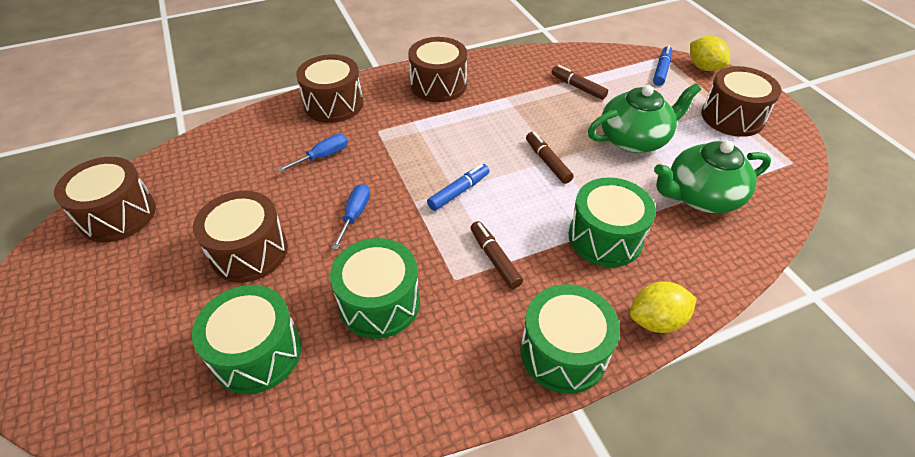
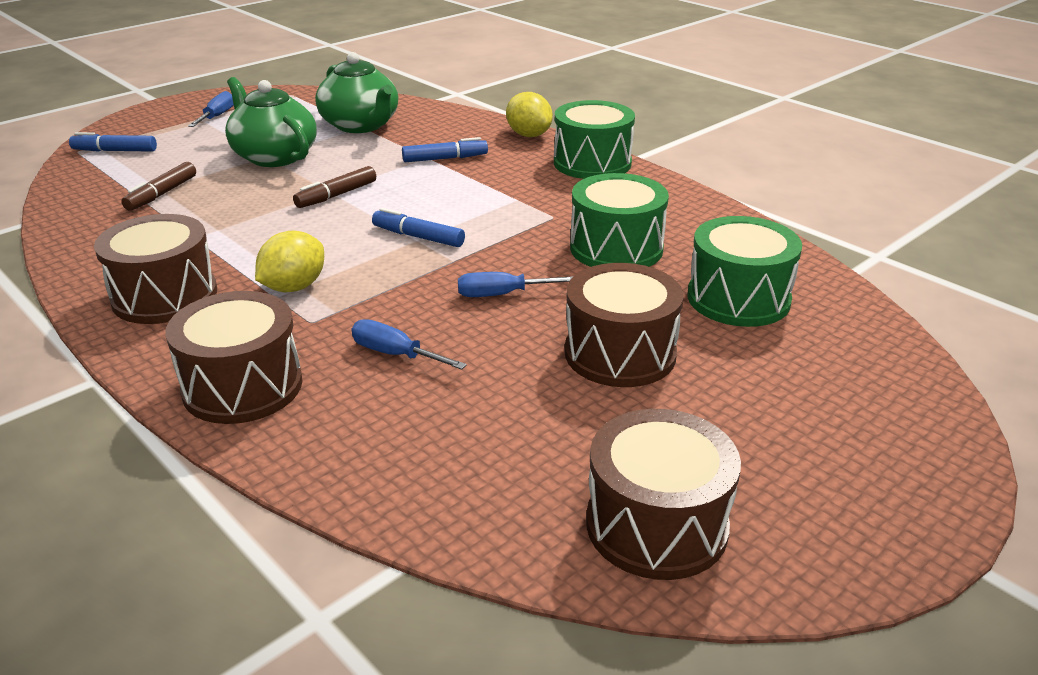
camera: 110 degrees left, 15 degrees down
(495, 259) = (510, 202): brown marker -> none
(605, 237) = (445, 158): green drum -> blue marker
(704, 67) = (108, 130): yellow lemon -> yellow lemon (294, 287)
(732, 117) = (217, 116): brown drum -> blue screwdriver

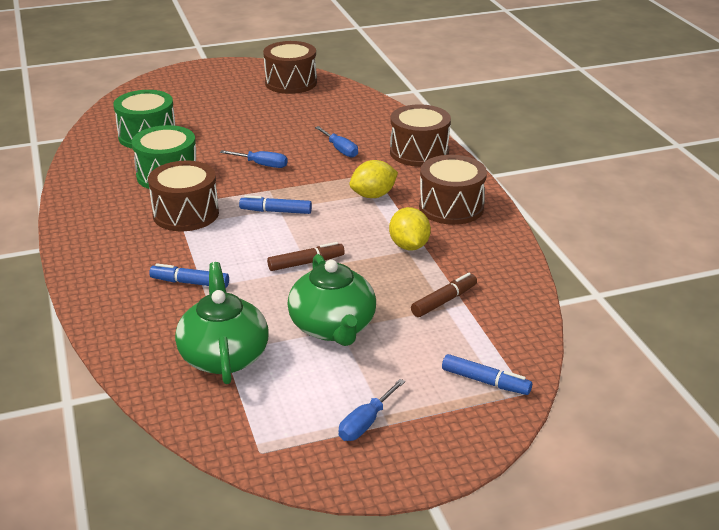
camera: 155 degrees left, 0 degrees up
(418, 237) = (276, 211): blue marker -> blue marker turned 135 degrees clockwise
(529, 135) = (88, 294): yellow lemon -> yellow lemon (409, 246)
(592, 163) = (84, 246): green drum -> none
(620, 353) = (237, 128): brown drum -> brown drum (186, 214)

